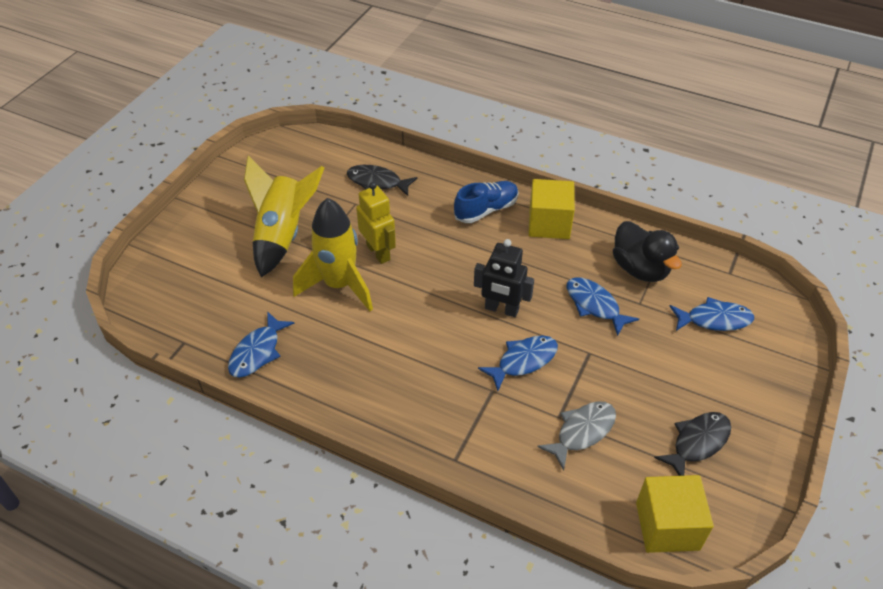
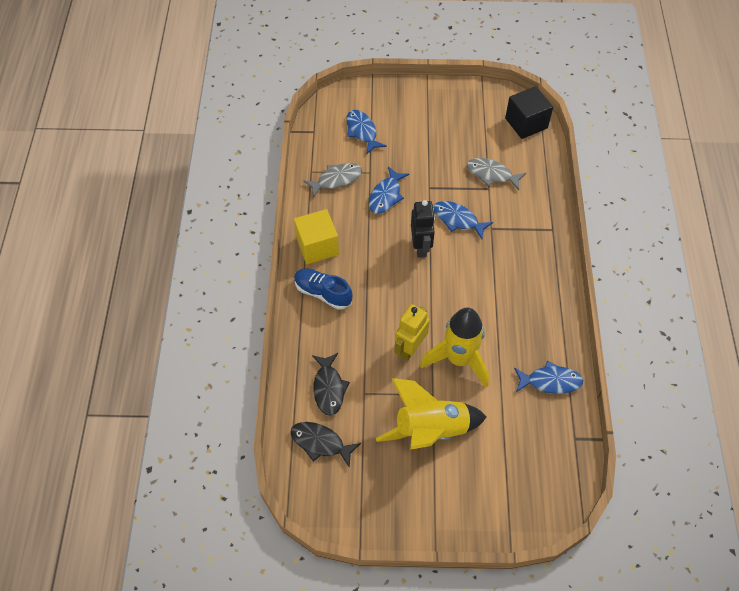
camera: 115 degrees left, 10 degrees up
(640, 269) = (336, 179): black duck -> grey fish
(667, 526) = (526, 123): yellow cube -> black cube
(697, 443) = (464, 121): black fish -> black fish (320, 443)

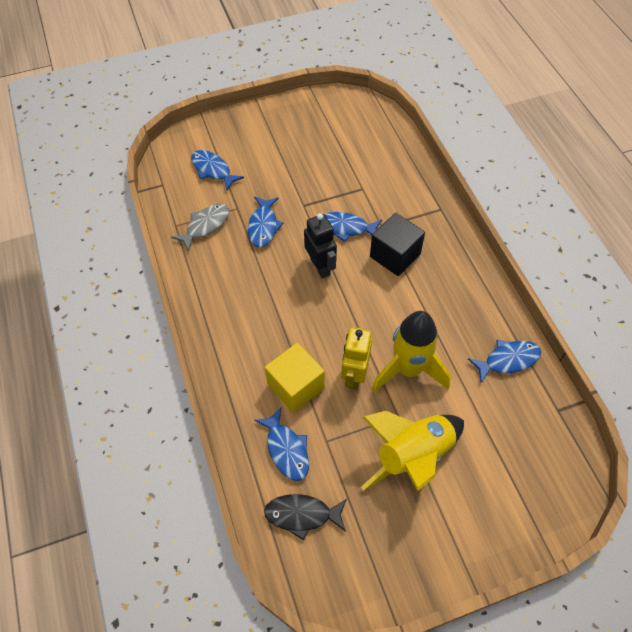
camera: 20 degrees left, 0 degrees up
(317, 246) = (212, 300): yellow cube -> yellow cube (296, 386)
(323, 293) = (238, 348): blue shoe -> none
(329, 388) = (286, 449): black fish -> blue fish
(492, 174) = (359, 174): grey fish -> none
(526, 123) = (370, 117): black cube -> black cube (395, 255)

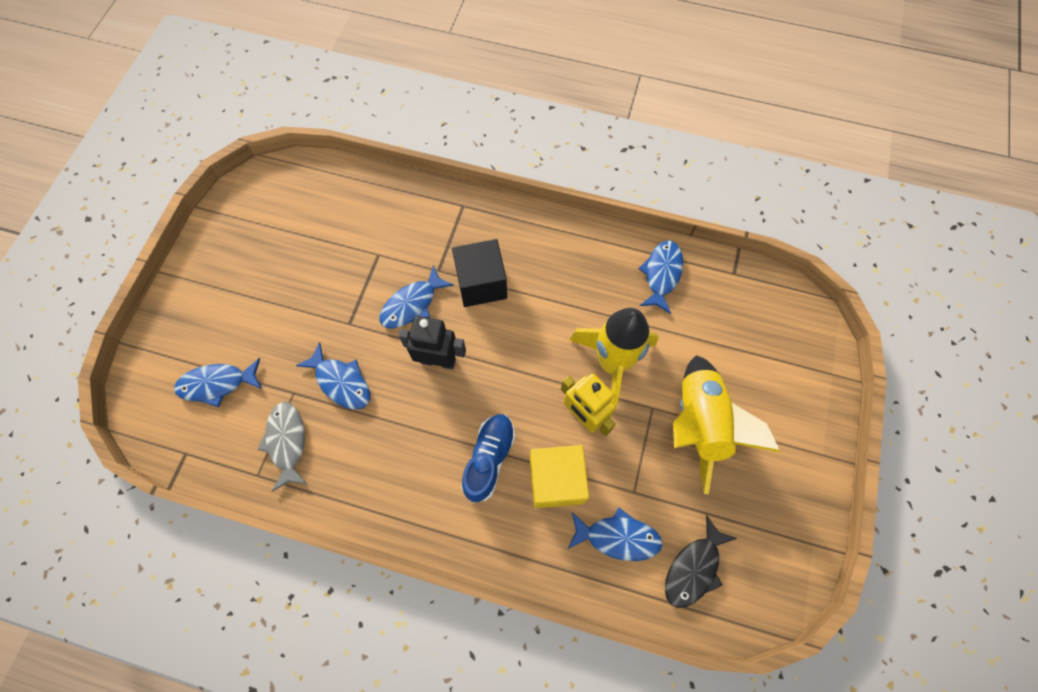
camera: 55 degrees left, 10 degrees up
(279, 337) = (489, 459): none -> blue shoe

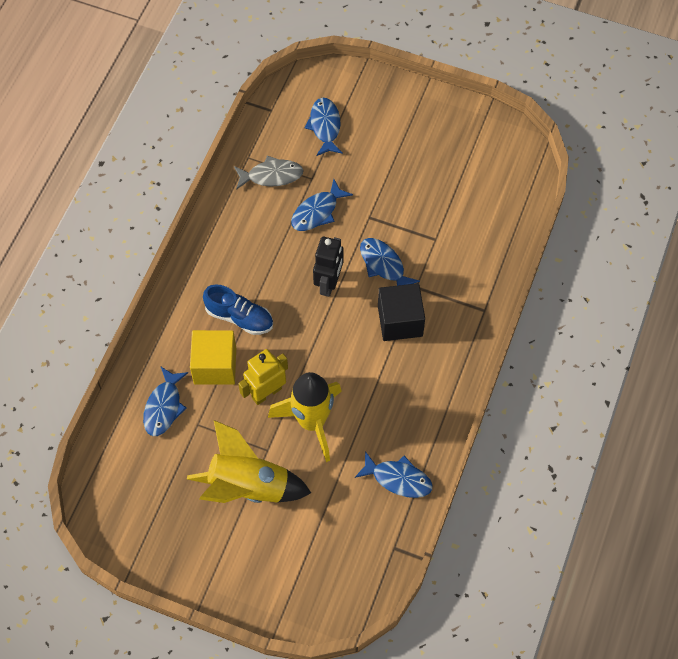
camera: 95 degrees right, 5 degrees down
(694, 568) = (131, 461): black fish -> none

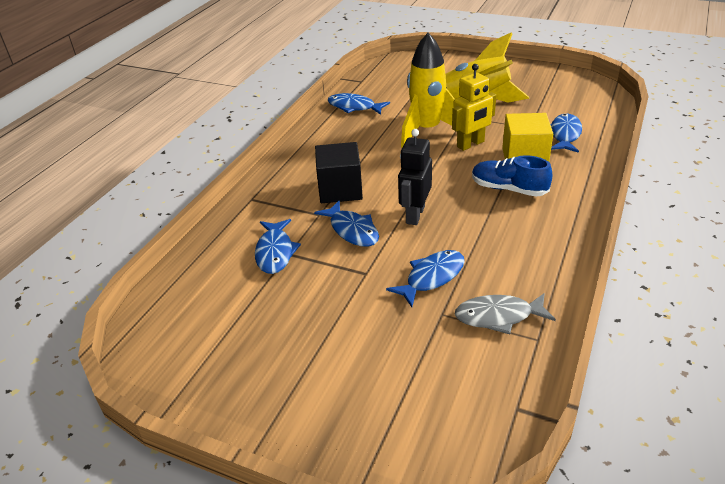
camera: 175 degrees left, 25 degrees down
(325, 126) = (426, 382): blue fish -> blue fish (275, 252)

